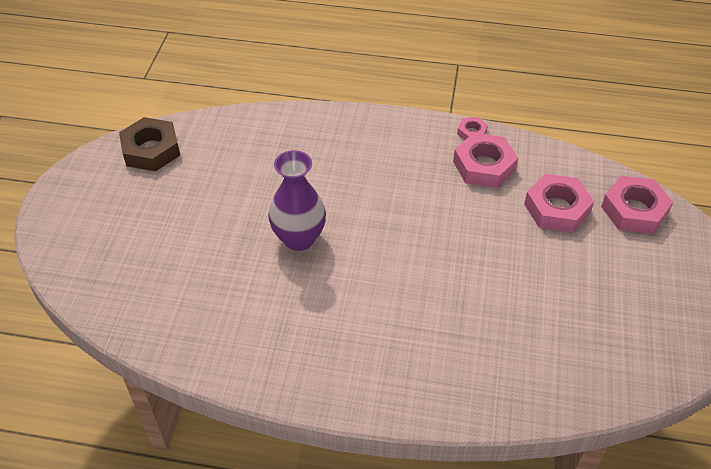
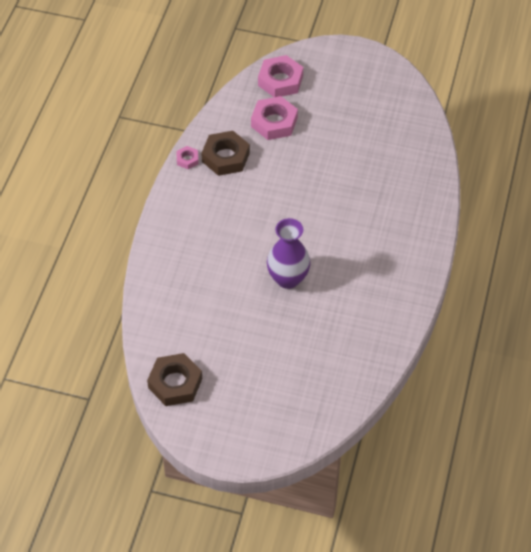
camera: 85 degrees left, 5 degrees up
(484, 166) = (225, 157): pink nut -> brown nut

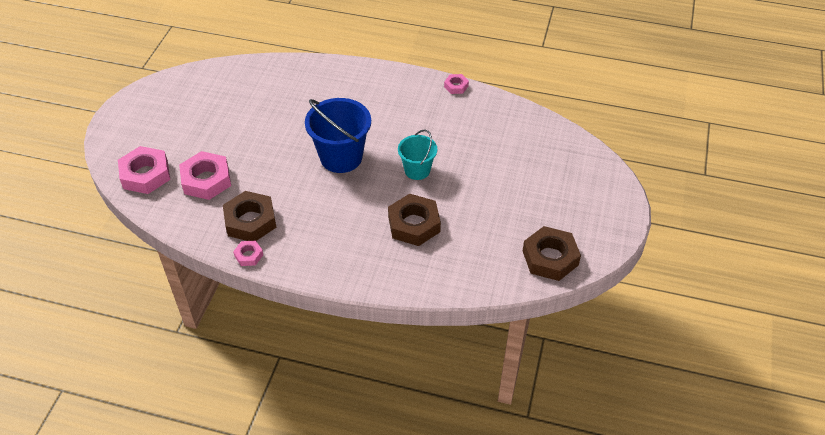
camera: 90 degrees left, 5 degrees down
(219, 276) = (414, 224): none -> brown nut
(288, 278) = (417, 170): purple vase -> turquoise bucket
(304, 218) = (341, 157): none -> blue bucket
(413, 314) = (456, 86): none -> pink nut

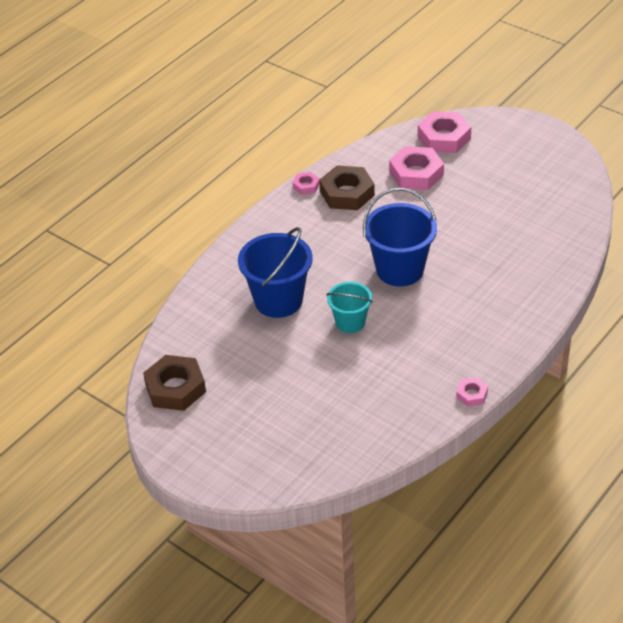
camera: 115 degrees right, 5 degrees down
(414, 224) = (278, 300): brown nut -> blue bucket

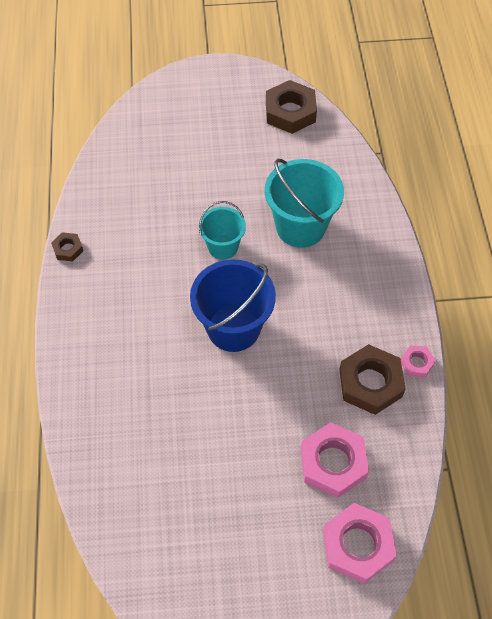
camera: 135 degrees right, 15 degrees up
(278, 300) = (300, 227): blue bucket -> turquoise bucket
(471, 394) = (68, 249): pink nut -> brown nut

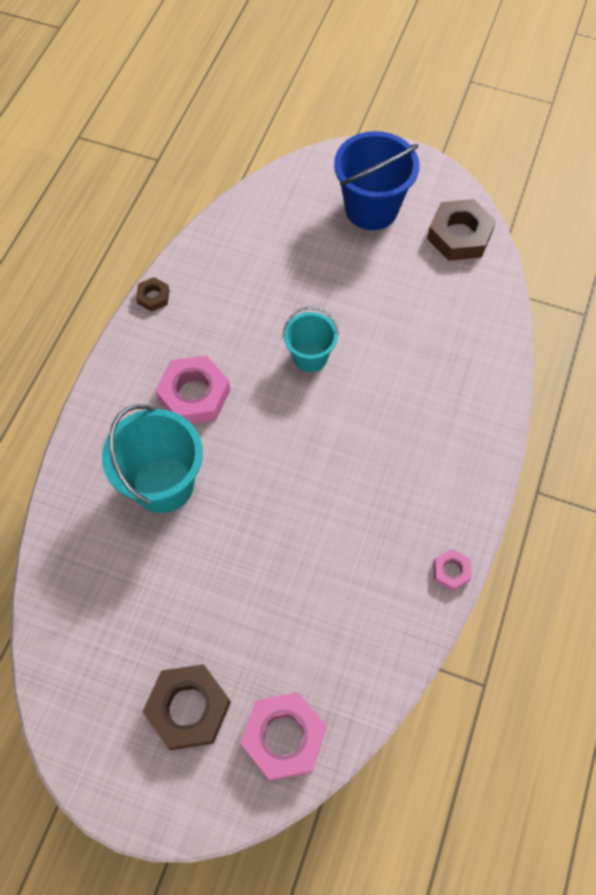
camera: 25 degrees right, 5 degrees up
(233, 328) = (276, 449): blue bucket -> blue bucket (371, 209)
(300, 227) = (403, 368): turquoise bucket -> turquoise bucket (163, 484)
(333, 463) = (304, 638): pink nut -> pink nut (194, 395)
(370, 383) = (389, 571): brown nut -> brown nut (188, 708)

